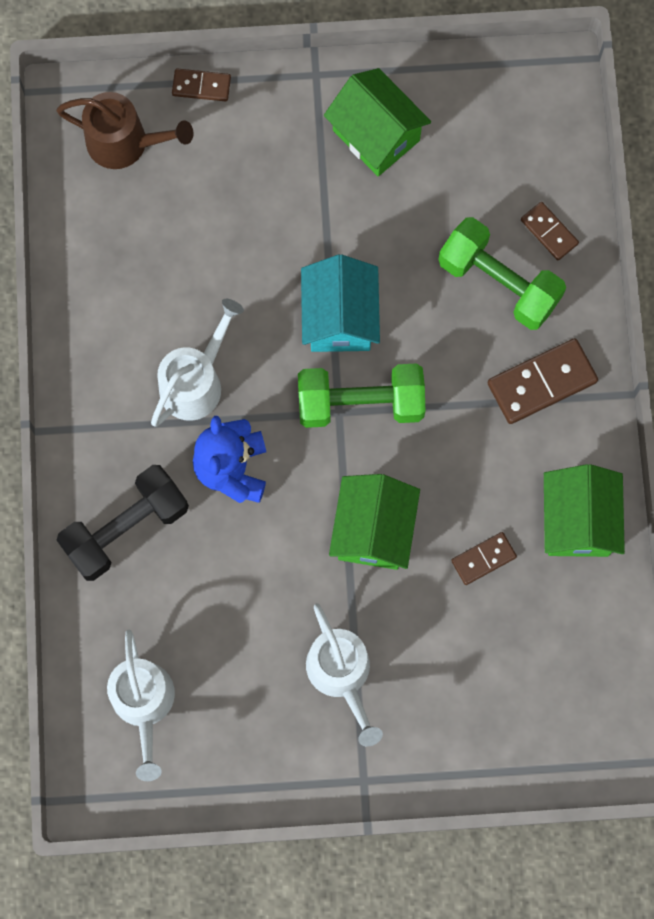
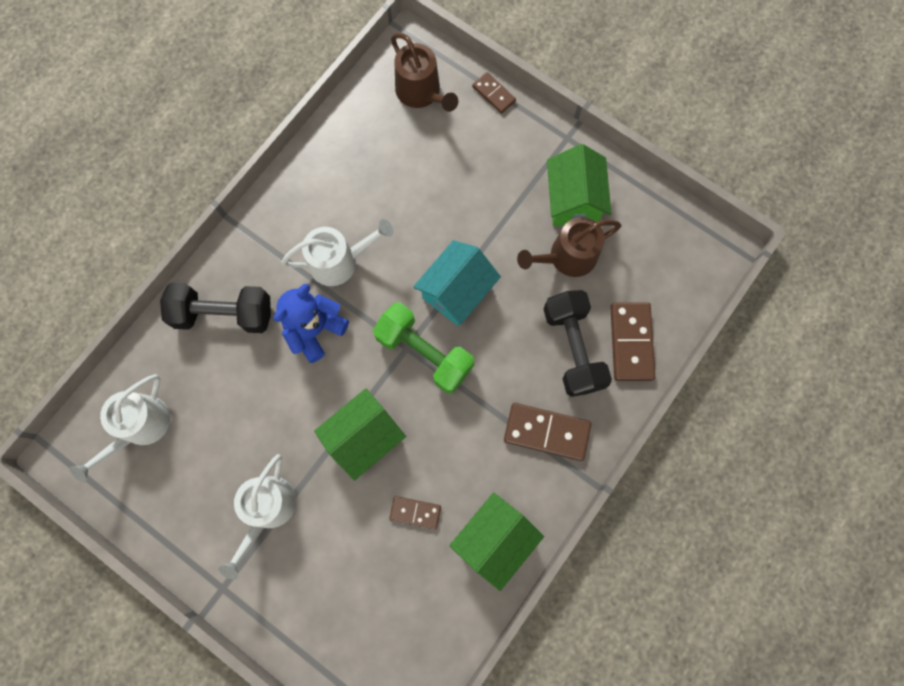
camera: 40 degrees right, 0 degrees up
(418, 197) = (567, 257): none -> brown watering can
(499, 283) = (572, 348): green dumbbell -> black dumbbell
(549, 232) = (631, 342): brown domino -> brown domino, size x1.72

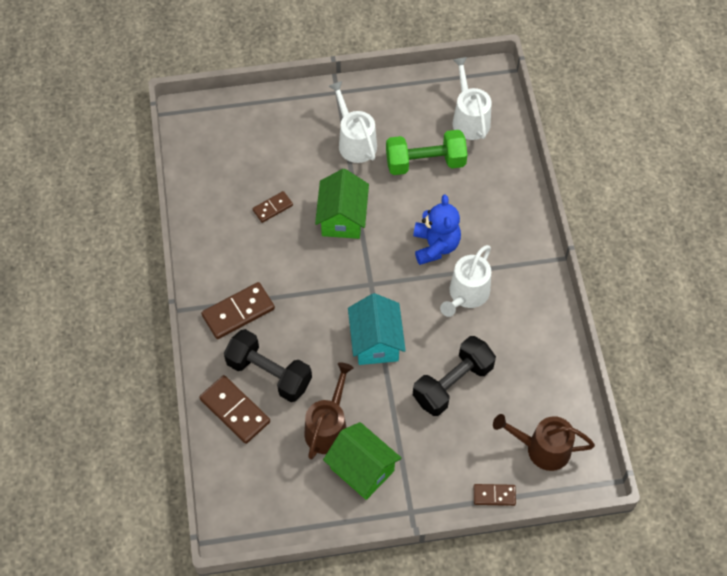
camera: 135 degrees right, 15 degrees down
(224, 314) = (496, 208): black dumbbell -> black dumbbell (452, 383)
(424, 353) = (357, 290): green dumbbell -> green dumbbell (425, 162)
(494, 539) = (214, 233): green house -> none

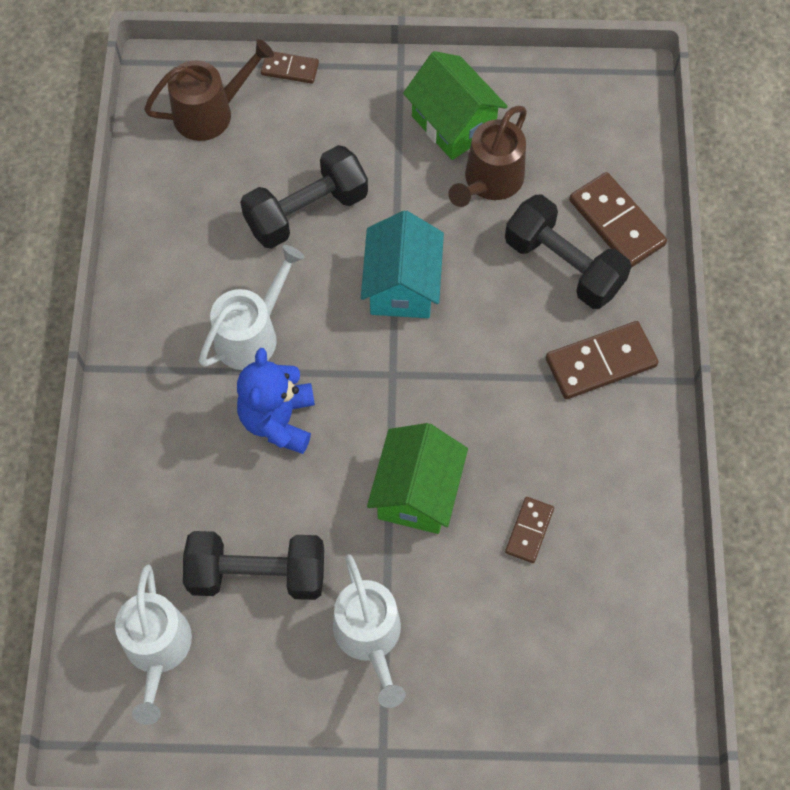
camera: 170 degrees left, 5 degrees up
(273, 208) = (529, 530): brown domino -> brown domino turned 45 degrees counterclockwise
(425, 162) = (257, 574): green dumbbell -> black dumbbell
(542, 448) = (210, 112): brown watering can -> brown watering can turned 45 degrees counterclockwise

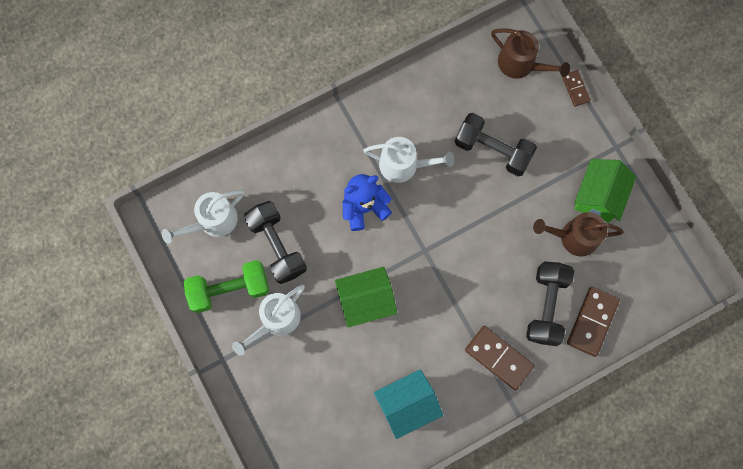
camera: 60 degrees right, 10 degrees up
(280, 681) = (229, 289): none -> green dumbbell
(402, 285) = (479, 226): turquoise house -> turquoise house (407, 404)
(529, 530) = (378, 370): brown domino -> none

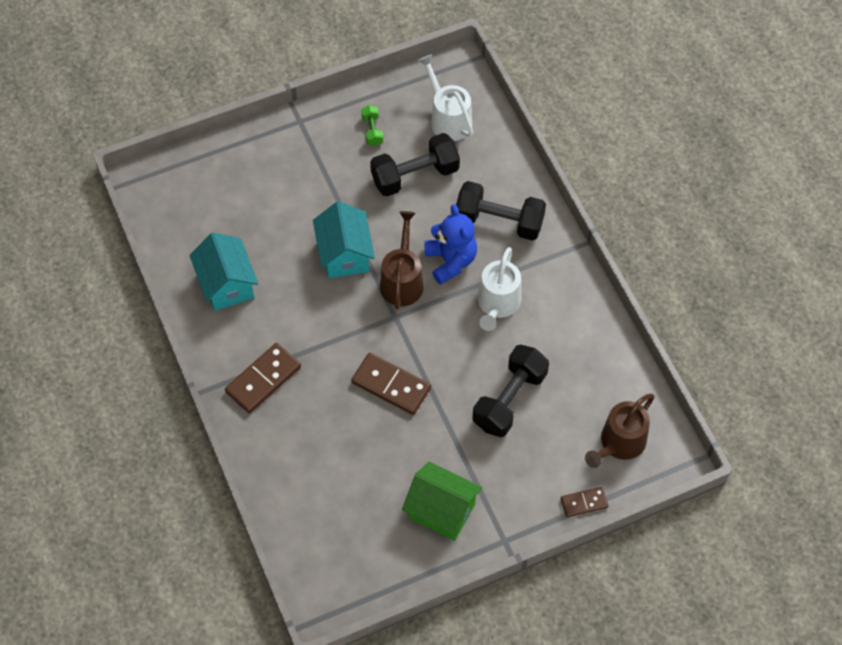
camera: 95 degrees right, 15 degrees down
(229, 289) = (372, 130): green dumbbell -> green dumbbell, size x0.47
(276, 320) = (334, 170): white watering can -> none
(366, 301) = (344, 254): green house -> turquoise house
(546, 306) = (315, 436): black dumbbell -> black dumbbell (499, 221)
(574, 237) = (394, 476): brown watering can -> brown watering can (402, 280)
(592, 321) = (291, 483): brown domino -> brown domino (391, 385)

